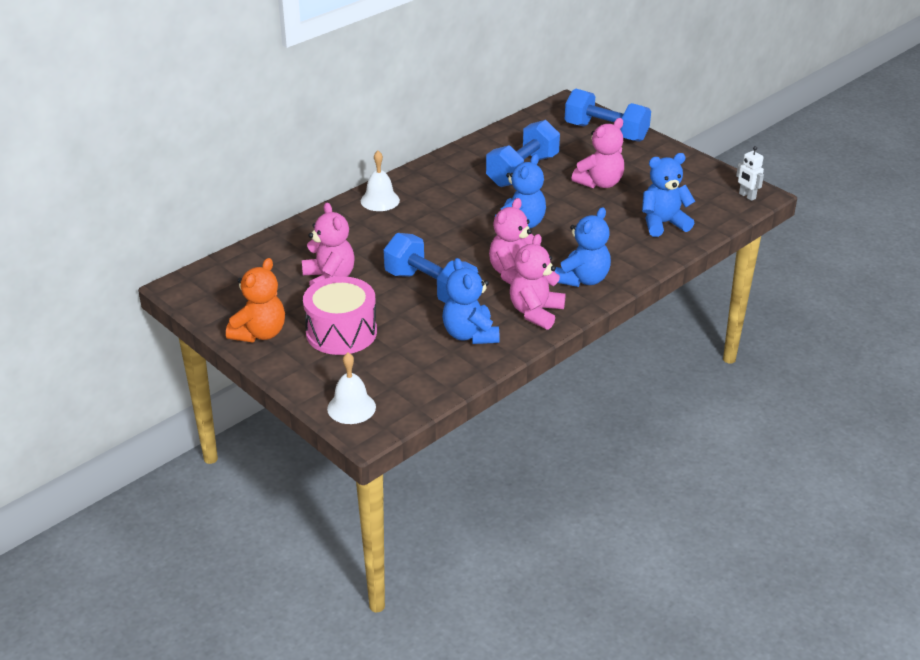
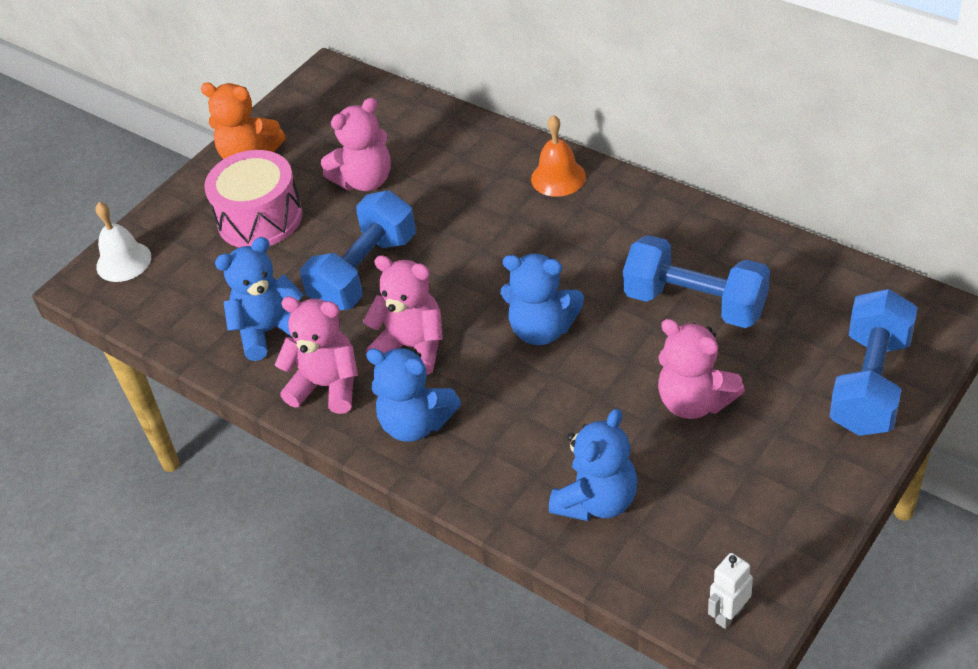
camera: 85 degrees right, 10 degrees up
(380, 200) = (558, 177): white bell -> orange bell
(663, 223) = (597, 501): blue teddy bear -> blue teddy bear turned 60 degrees clockwise

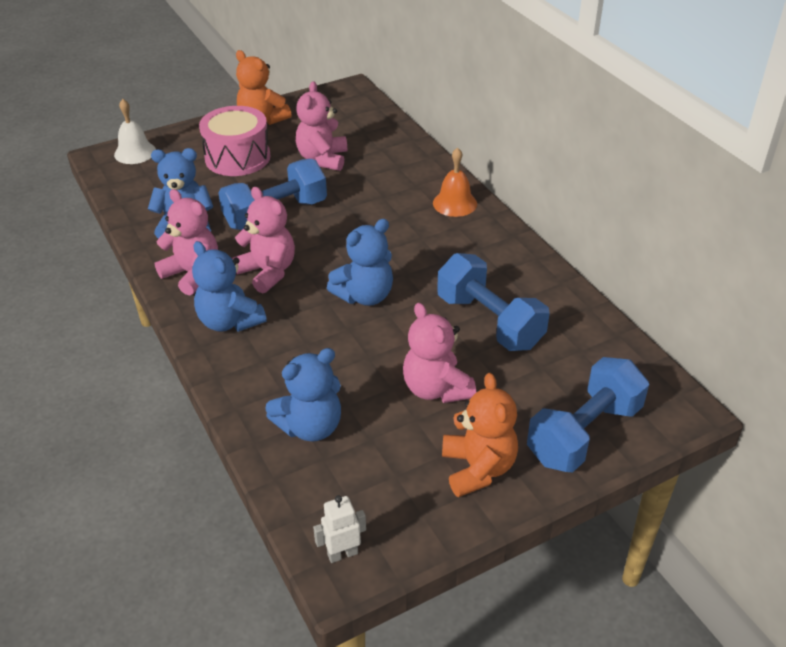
camera: 20 degrees right, 5 degrees down
(365, 180) = (323, 159): pink teddy bear -> pink teddy bear turned 105 degrees clockwise
(542, 329) = (365, 296): blue teddy bear -> blue teddy bear turned 75 degrees counterclockwise
(795, 466) = (478, 468): none -> orange teddy bear

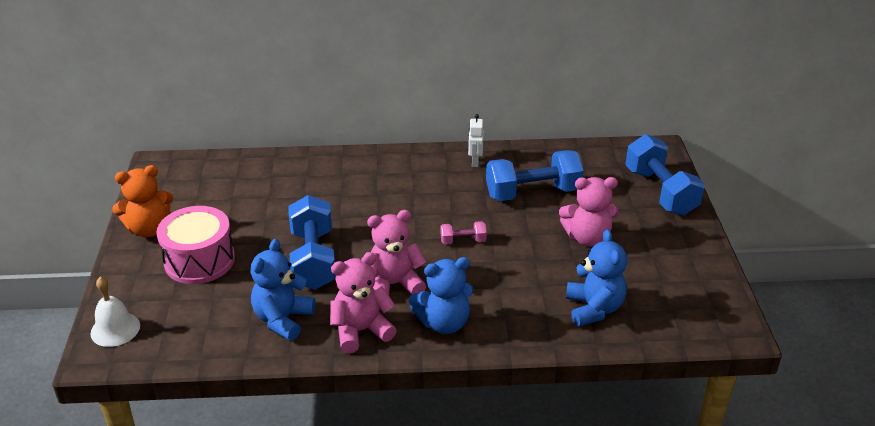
camera: 65 degrees left, 5 degrees down
(323, 159) = (255, 211): pink teddy bear -> none
(342, 554) = (721, 325): white robot -> white robot (475, 162)
(365, 296) = (463, 241): blue teddy bear -> pink dumbbell
(455, 203) = (382, 164): orange bell -> none
(478, 468) = (670, 243): orange teddy bear -> none

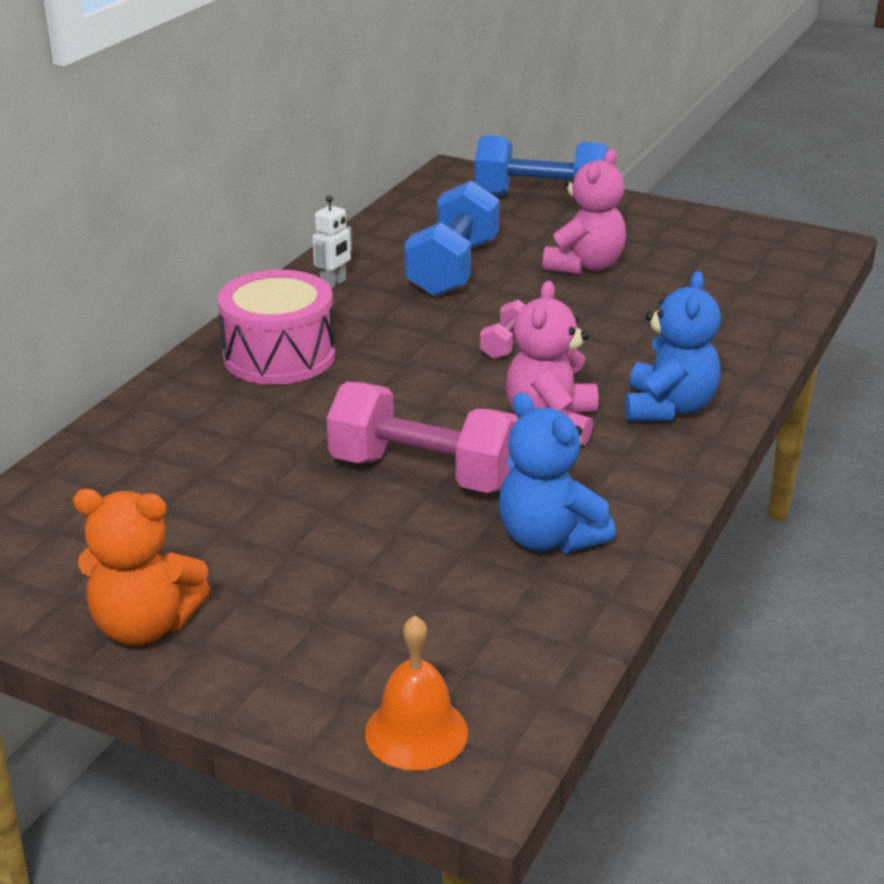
camera: 60 degrees left, 5 degrees down
(115, 329) = (416, 732): white bell -> orange bell
(149, 229) = (144, 626): orange teddy bear -> orange teddy bear turned 90 degrees clockwise
(199, 260) = (308, 587): pink drum -> pink drum (279, 356)
(313, 259) = (424, 473): blue dumbbell -> pink dumbbell
(361, 331) = (633, 476): pink teddy bear -> none
(475, 162) = (333, 284): white robot -> white robot turned 90 degrees counterclockwise
(594, 309) = (723, 304): blue teddy bear -> none

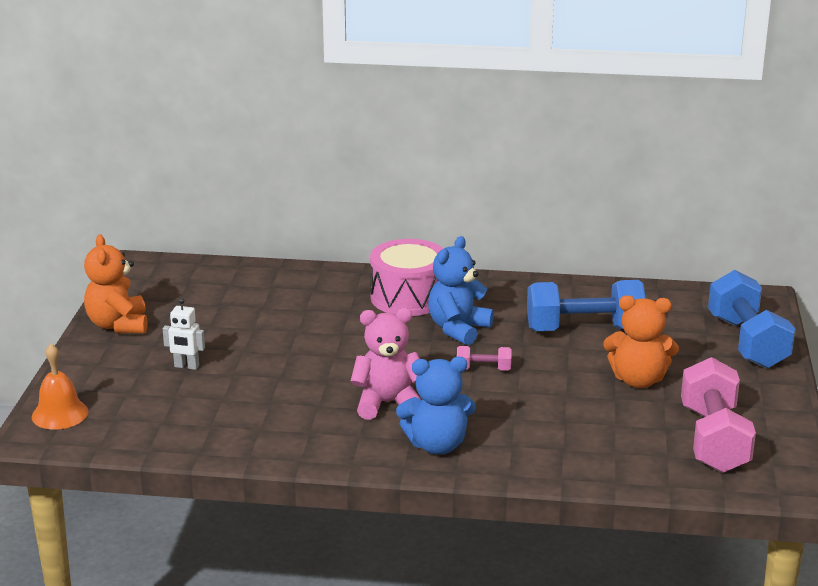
camera: 70 degrees right, 5 degrees down
(333, 284) = (521, 293): white robot -> white robot (186, 366)
(424, 473) = (300, 371): pink dumbbell -> pink dumbbell (714, 440)
(548, 538) = (250, 423): blue teddy bear -> blue teddy bear (458, 329)
(584, 266) = (638, 380): pink teddy bear -> orange teddy bear

